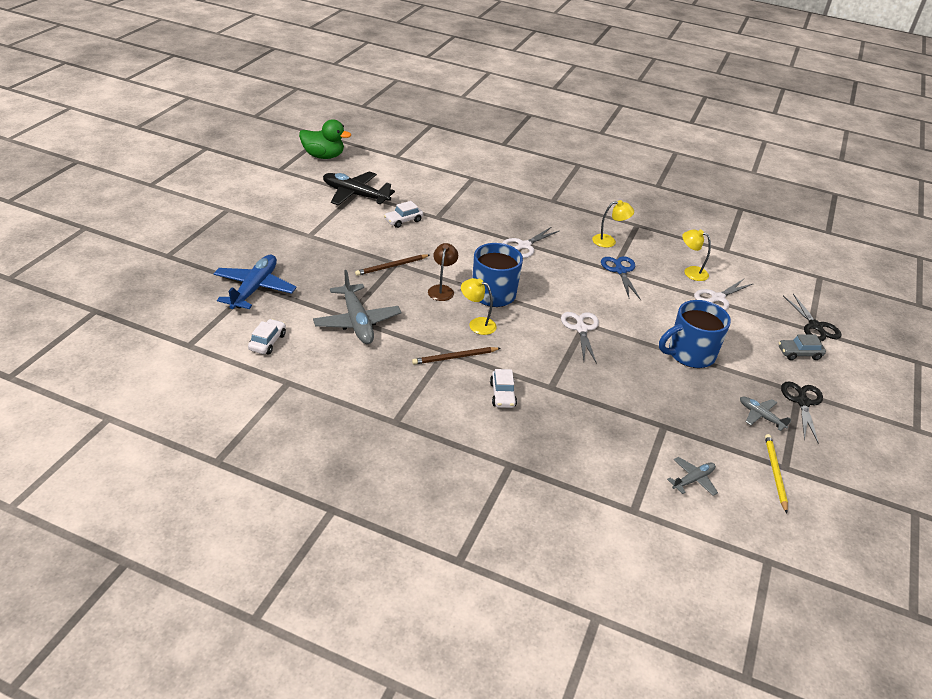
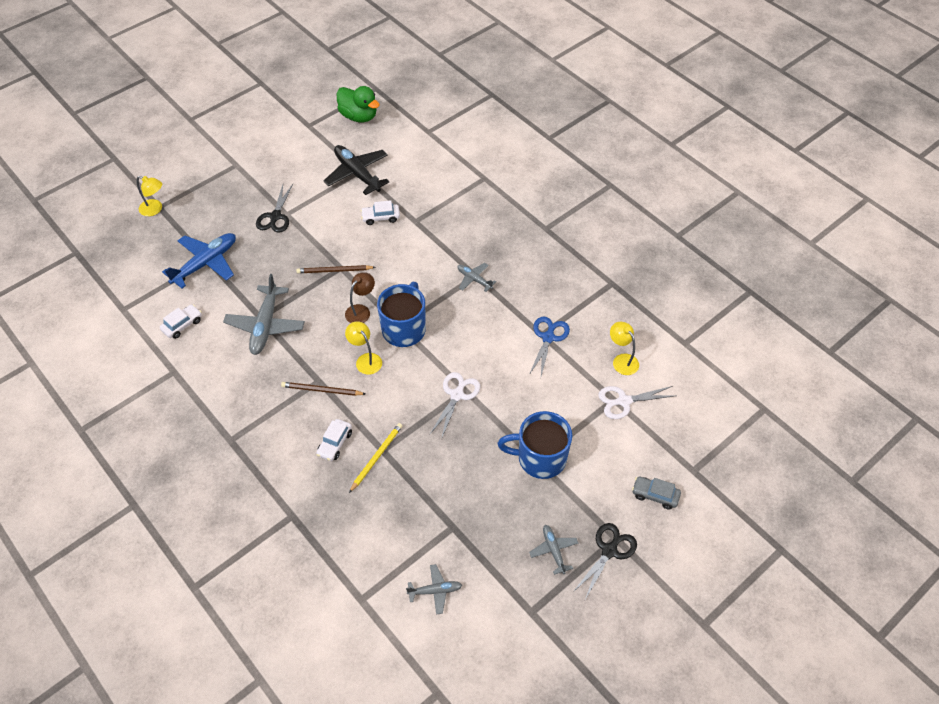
camera: 30 degrees right, 15 degrees up
(524, 246) = (474, 279): white scissors -> grey plane
(609, 241) = (565, 297): yellow lamp -> yellow lamp (155, 209)
(775, 473) = (516, 613): yellow pencil -> yellow pencil (376, 457)
(815, 326) = (702, 469): black scissors -> black scissors (275, 217)

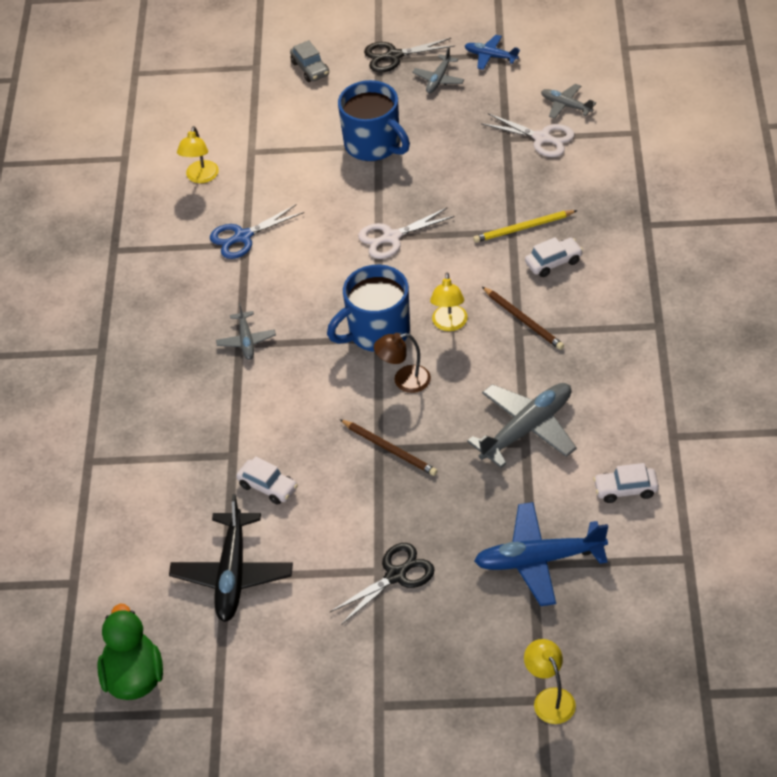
camera: 135 degrees left, 5 degrees down
(537, 603) = (490, 56): none -> blue plane
(623, 401) = (245, 145): white scissors -> white scissors (542, 138)

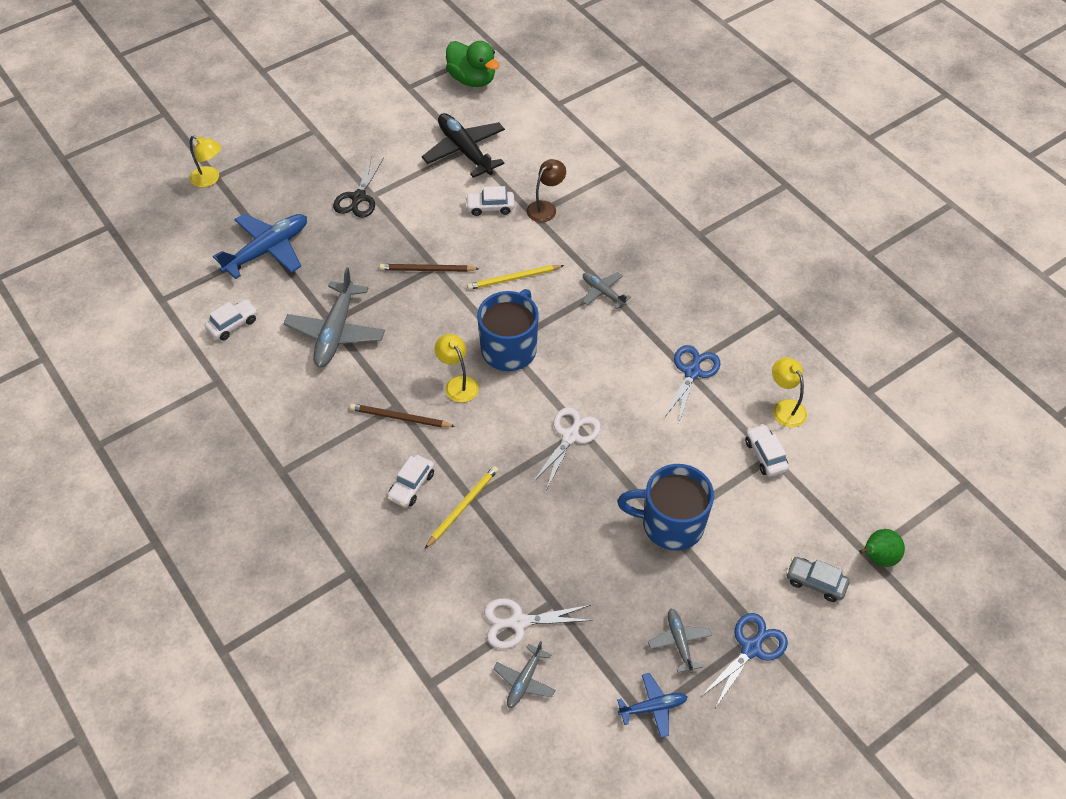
camera: 140 degrees right, 5 degrees up
(251, 62) = (877, 557): none -> green pear
(254, 154) = (765, 455): none -> white car
(314, 396) = (513, 278): none -> yellow pencil
(393, 56) = (751, 648): black scissors -> blue scissors
(404, 381) = (457, 322): brown lamp -> brown lamp (545, 207)
(566, 105) = (524, 681): grey plane -> grey plane turned 120 degrees clockwise

